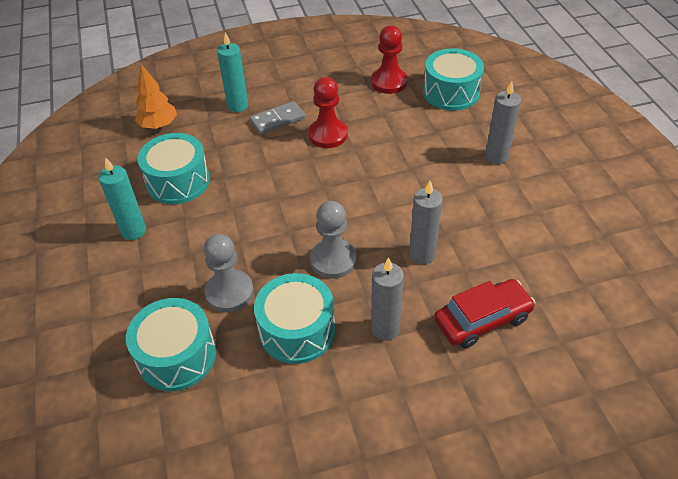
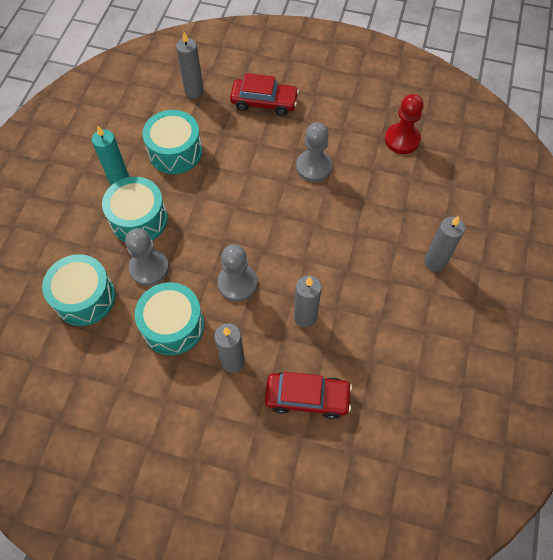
camera: 30 degrees right, 15 degrees up
(158, 125) = (194, 91): orange tree -> grey candle
(238, 106) = (264, 102): turquoise candle -> red car
(277, 120) = (285, 132): grey domino -> none
(328, 135) = (314, 167): red pawn -> grey pawn
(451, 92) = (447, 177): turquoise drum -> turquoise drum (139, 219)

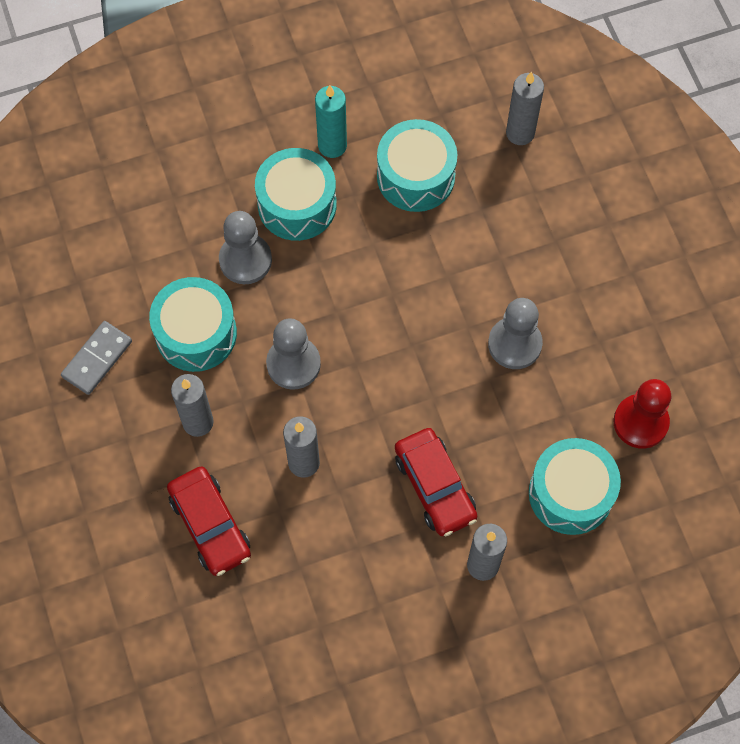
camera: 55 degrees right, 5 degrees up
(85, 297) = (165, 223): turquoise drum -> turquoise drum (570, 493)
(141, 397) = (97, 359): none -> grey domino
(264, 102) = (568, 223): red car -> red car (435, 486)

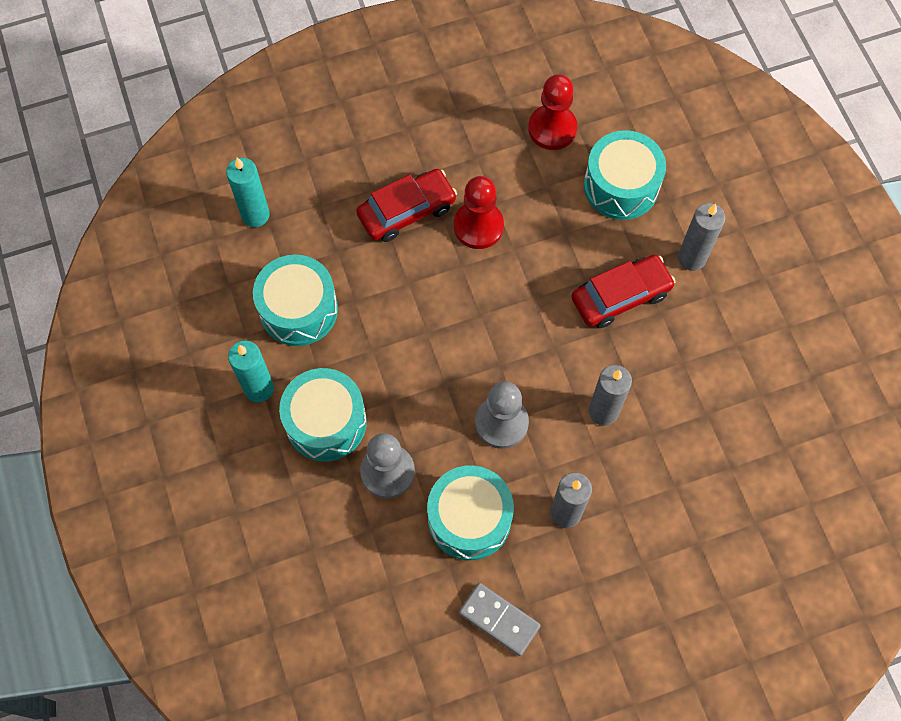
camera: 90 degrees left, 0 degrees up
(210, 525) = (671, 497): red car -> red car (407, 211)
(514, 344) = (478, 226): grey pawn -> red pawn
(520, 133) = (255, 215): grey candle -> turquoise candle

